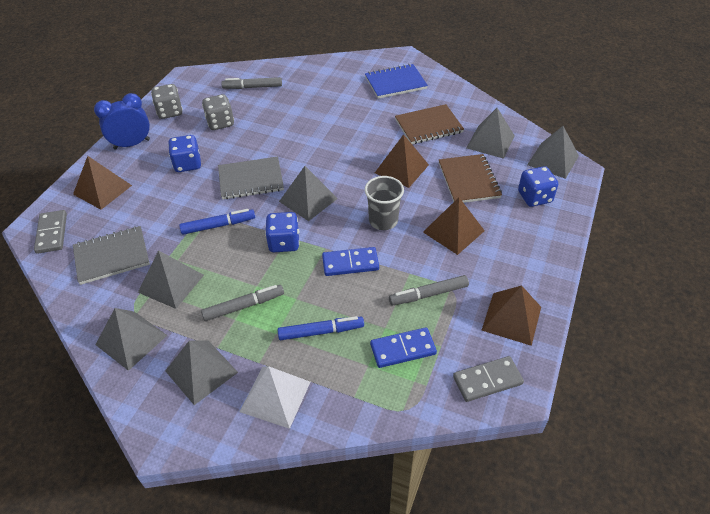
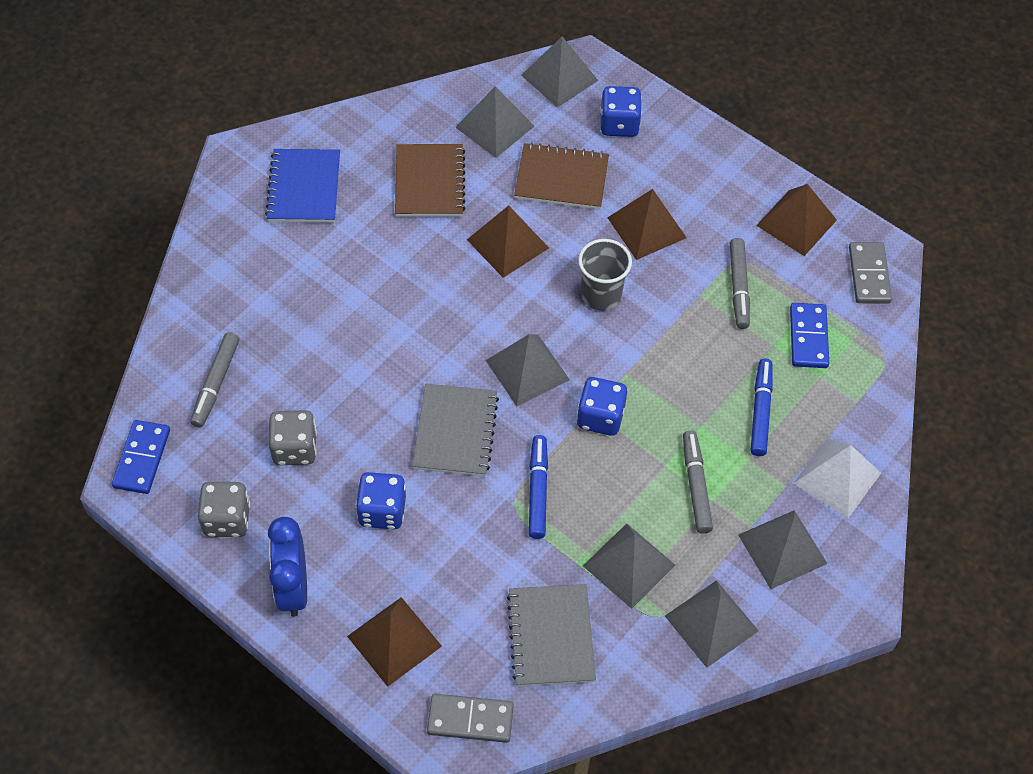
camera: 75 degrees left, 10 degrees up
(350, 263) = (663, 352): blue domino -> blue domino (142, 458)

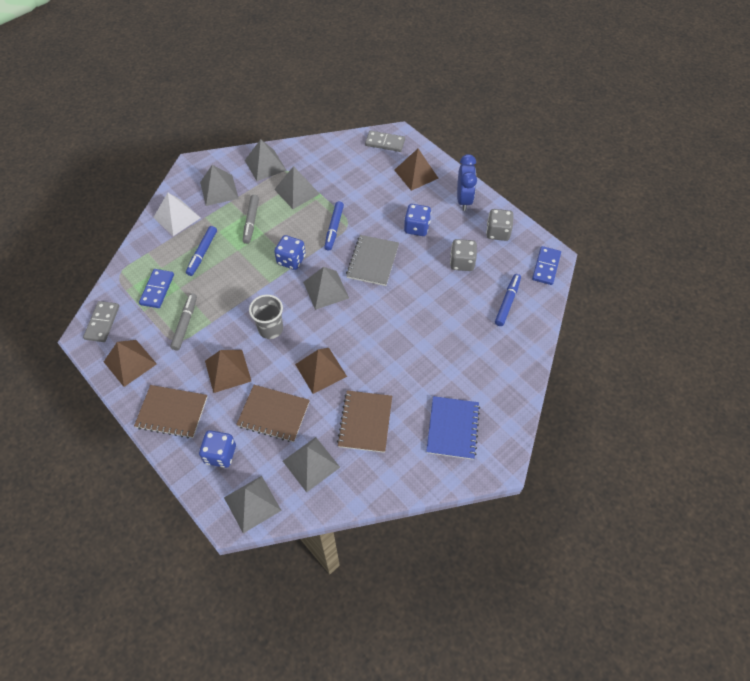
camera: 170 degrees left, 0 degrees up
(216, 384) = (507, 302): grey marker -> blue marker
(551, 636) = (342, 168): grey notebook -> none
(705, 165) = (172, 412): none -> brown notebook

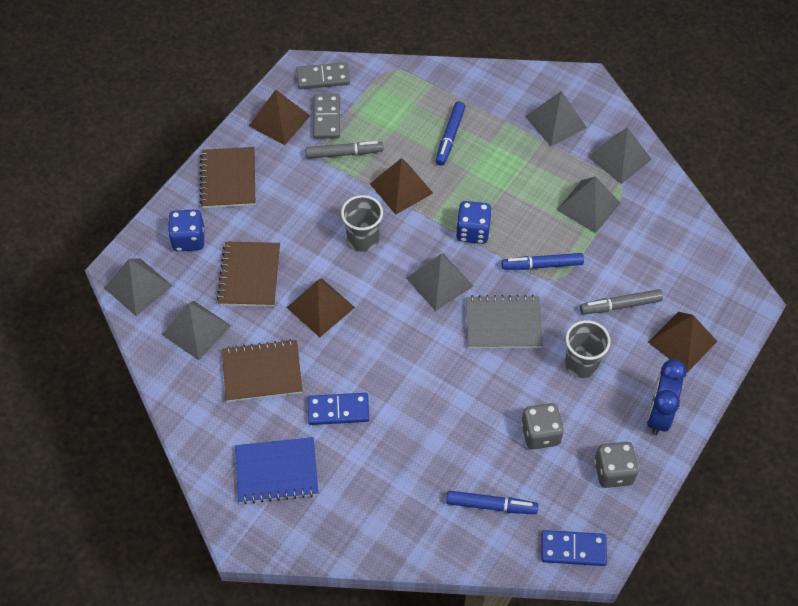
camera: 75 degrees right, 0 degrees up
(157, 289) = (383, 111): blue domino -> blue domino (338, 410)
(177, 217) = (495, 94): white pyramid -> none
(202, 253) = (450, 137): blue marker -> blue marker turned 75 degrees counterclockwise
(228, 371) = (294, 214): brown pyramid -> brown pyramid (401, 188)
(251, 222) = (517, 171): grey marker -> grey marker (620, 305)
(385, 142) = (726, 288): grey domino -> grey domino (327, 118)
(416, 228) = (581, 364): blue dice -> grey cup
(463, 199) = (658, 414): blue clock -> blue clock turned 120 degrees clockwise

